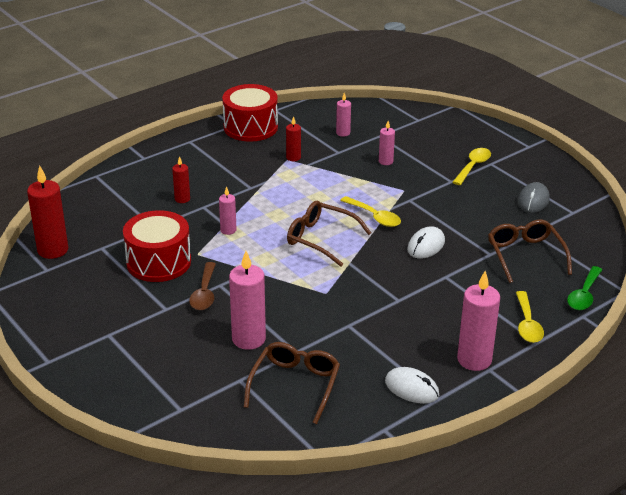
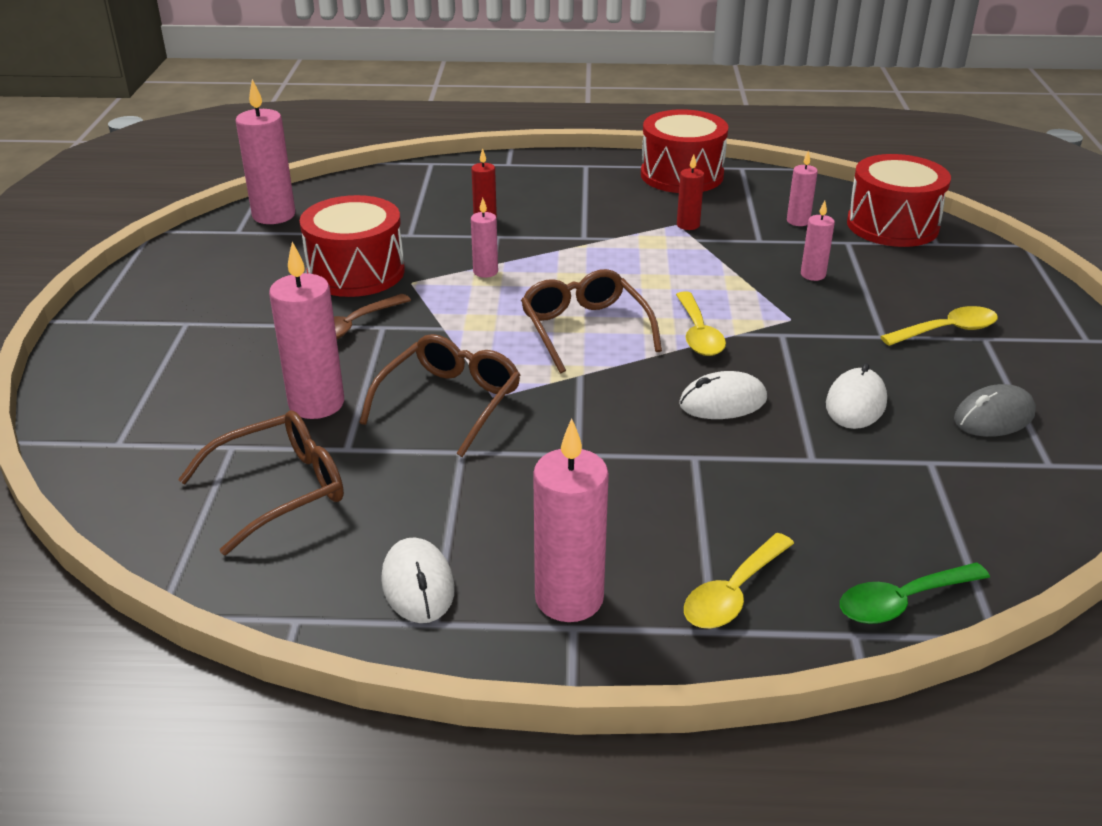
camera: 40 degrees right, 0 degrees up
(53, 250) = (274, 215): red candle -> pink candle
(388, 117) = (892, 225): none -> red drum
(477, 220) = (855, 403): none -> white mouse
(525, 256) = (871, 489): brown glasses -> brown glasses (449, 403)

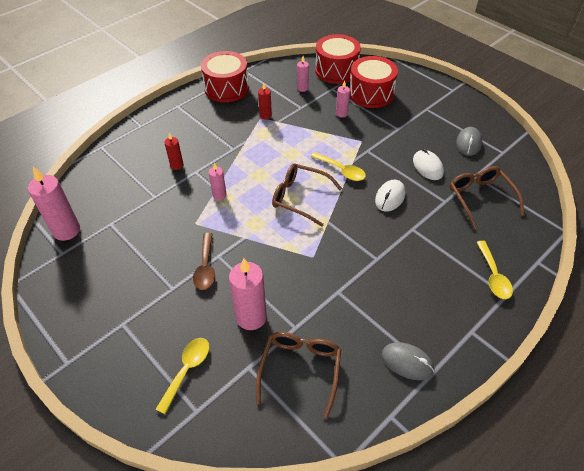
camera: 45 degrees left, 15 degrees up
(356, 272) = (162, 235): red drum -> red drum (371, 93)
(418, 585) = (407, 362): white mouse -> grey mouse
(449, 403) = (301, 273): brown glasses -> brown glasses (480, 198)
(569, 598) = (456, 322): pink candle -> none
(902, 602) = (533, 239): green spoon -> none
(947, 330) = (413, 113): yellow spoon -> yellow spoon (187, 370)

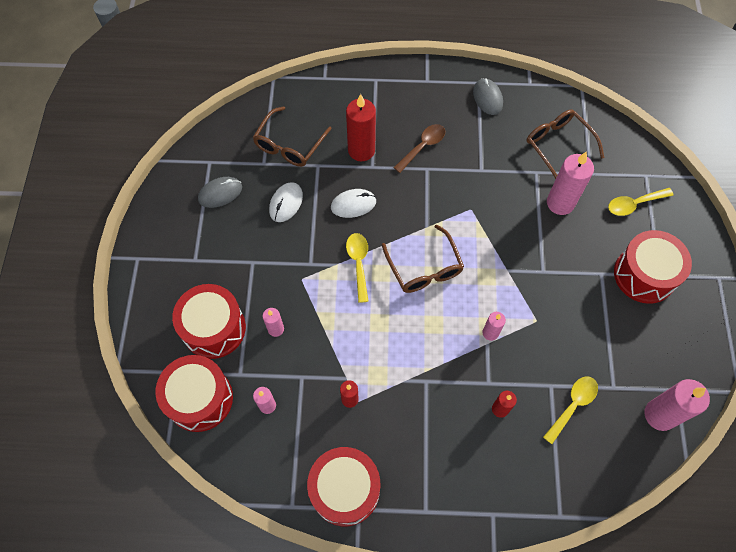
camera: 135 degrees left, 15 degrees up
(136, 314) = (644, 275): none -> red drum
(205, 267) = (561, 270): brown spoon -> brown spoon (423, 146)
(300, 370) = (558, 146): brown glasses -> brown glasses turned 90 degrees clockwise
(435, 233) = (361, 150): none -> red candle
(493, 276) = (366, 94): yellow spoon -> yellow spoon (572, 405)

